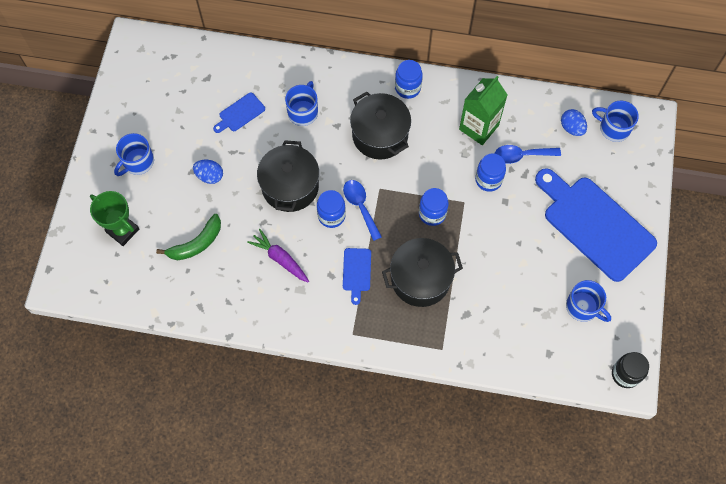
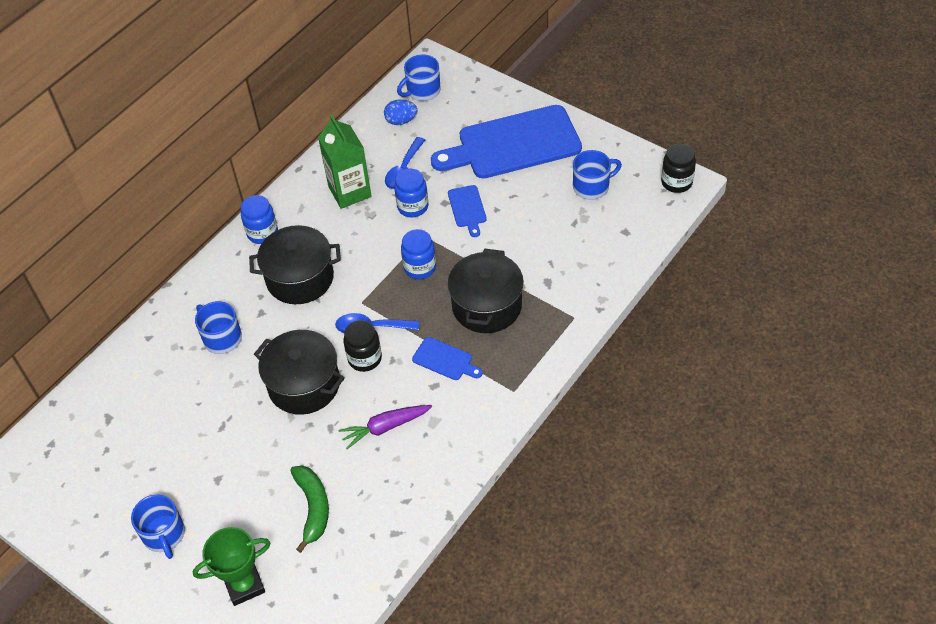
camera: 60 degrees left, 15 degrees down
(209, 176) = (236, 462): blue egg -> none
(240, 113) = (179, 400): blue cutting board -> blue cutting board (467, 208)
(331, 216) = (365, 358): blue jar -> black jar

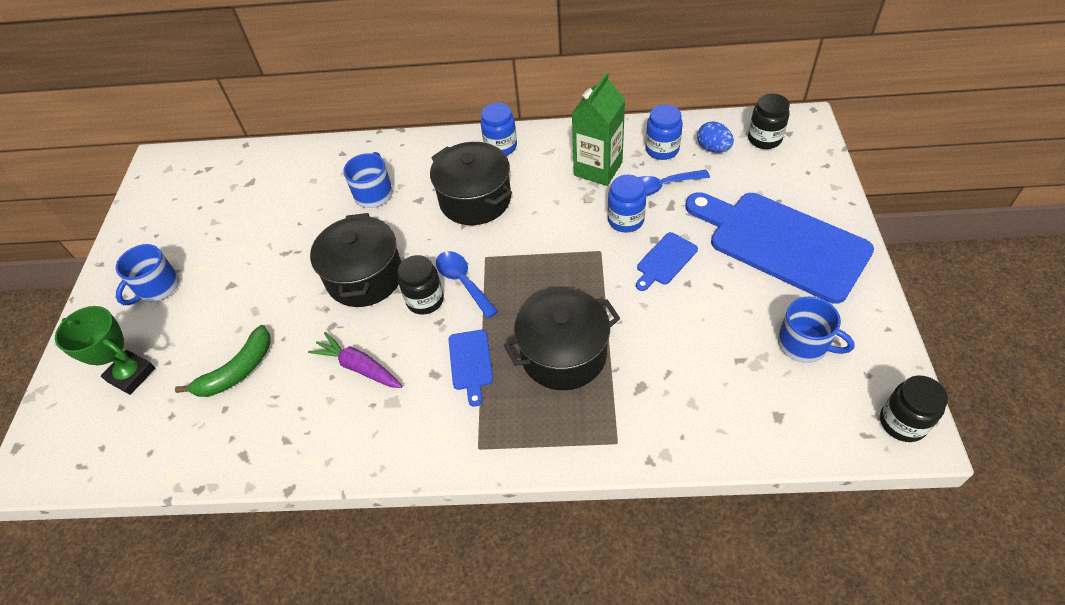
camera: 55 degrees right, 0 degrees up
(420, 267) = (561, 272): blue jar -> blue jar (662, 149)
(422, 90) = (764, 139): blue mug -> black jar

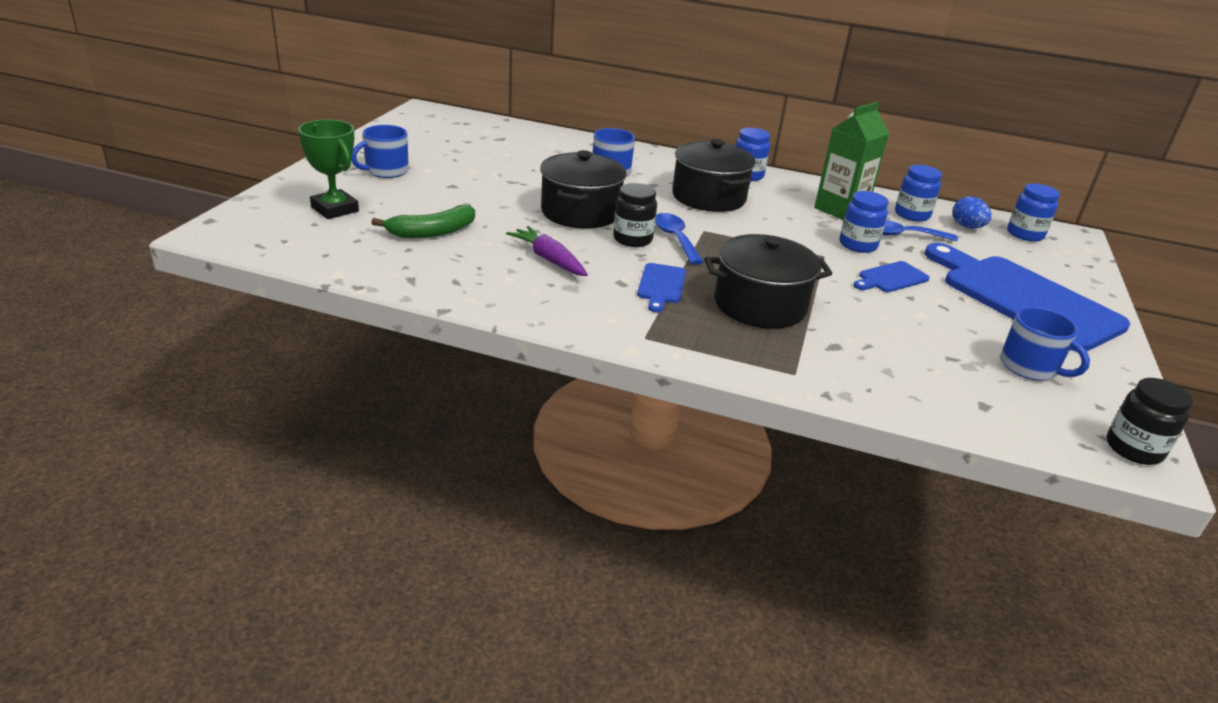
camera: 10 degrees right, 20 degrees down
(764, 139) = (1025, 234): black jar -> blue jar

